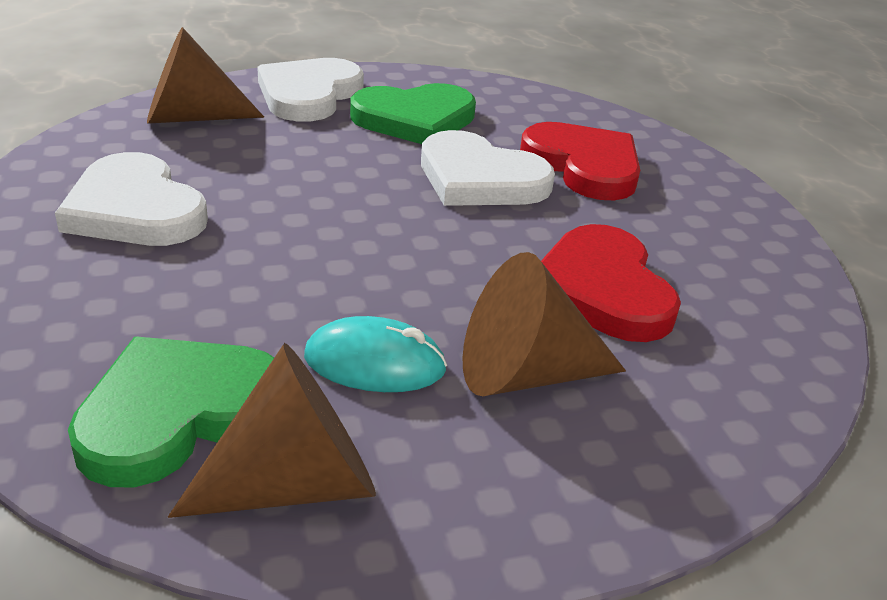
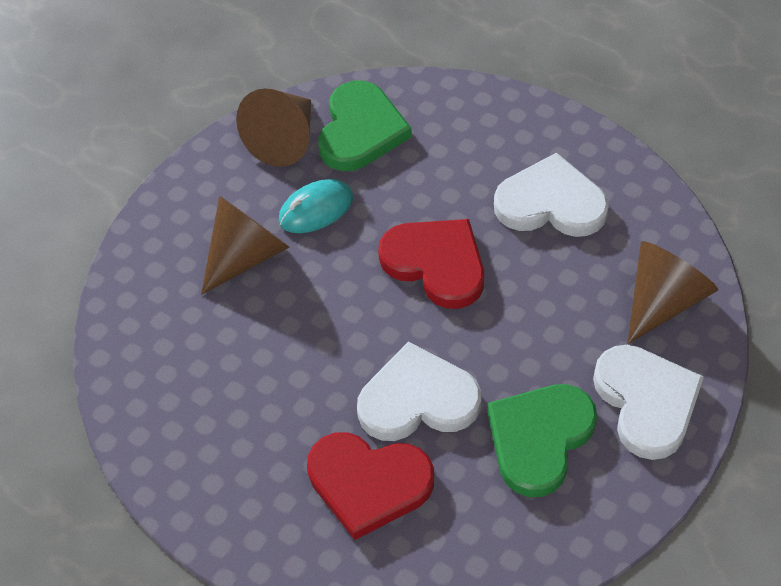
camera: 145 degrees right, 20 degrees up
(602, 289) = (255, 347): red heart -> red heart (436, 264)

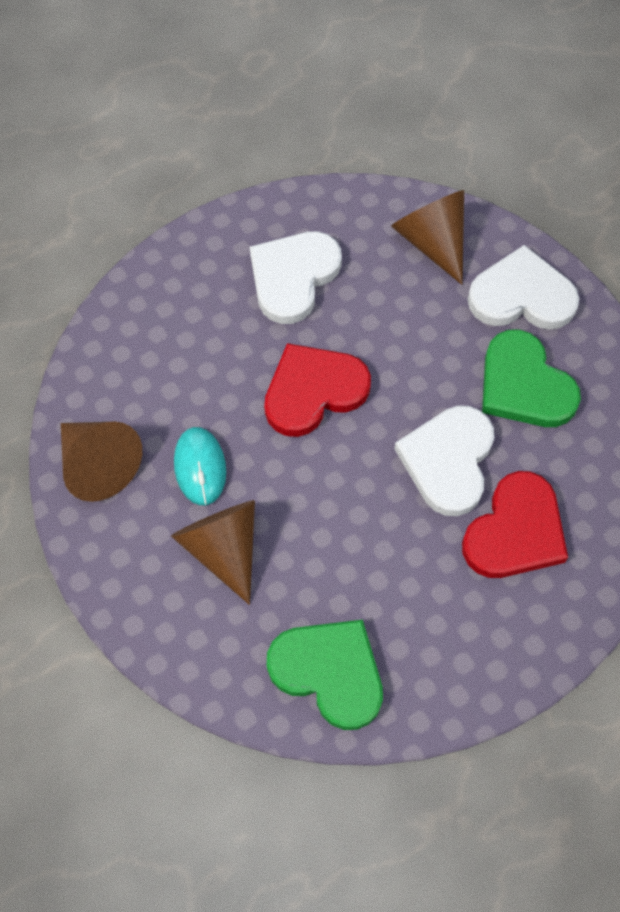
camera: 70 degrees left, 10 degrees up
(360, 130) = (125, 394): green heart -> green heart (329, 672)

